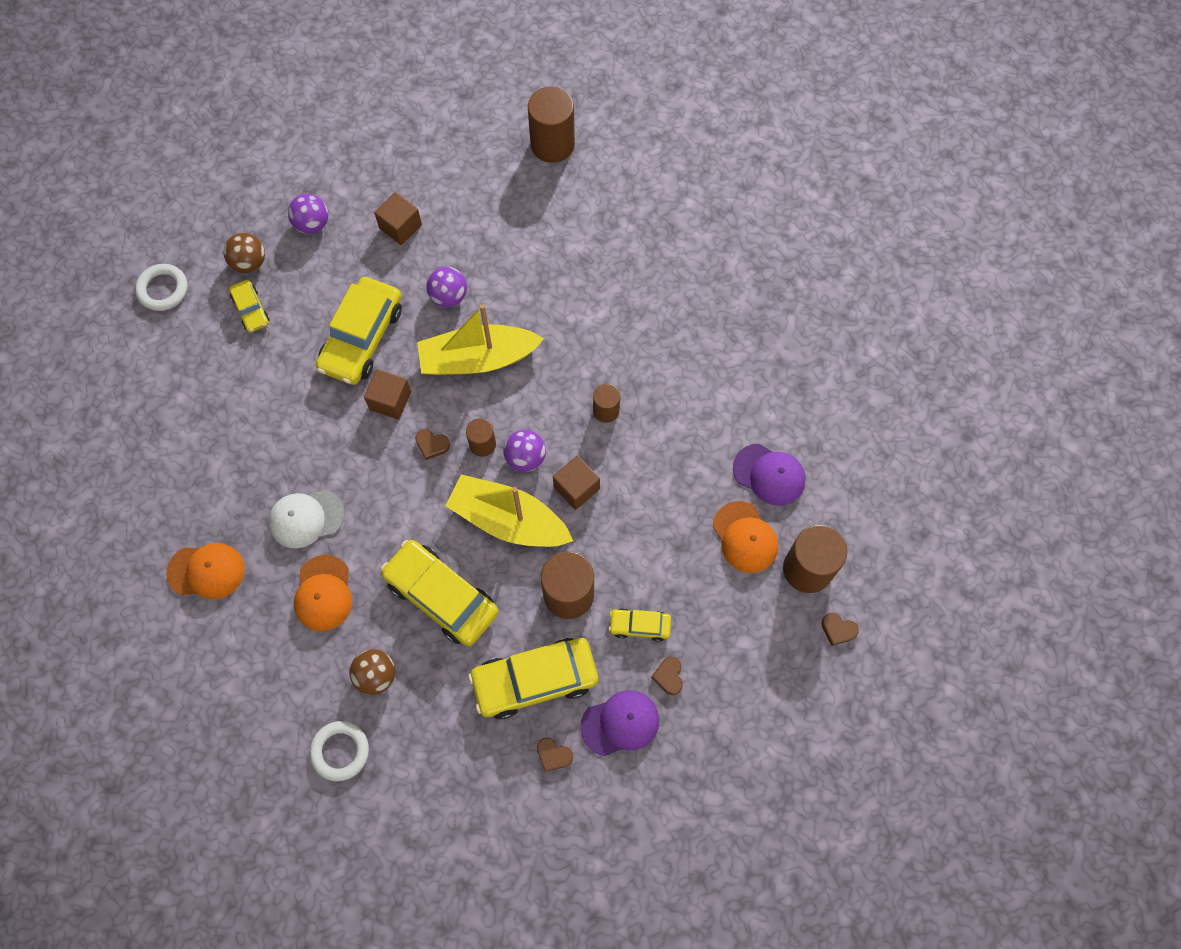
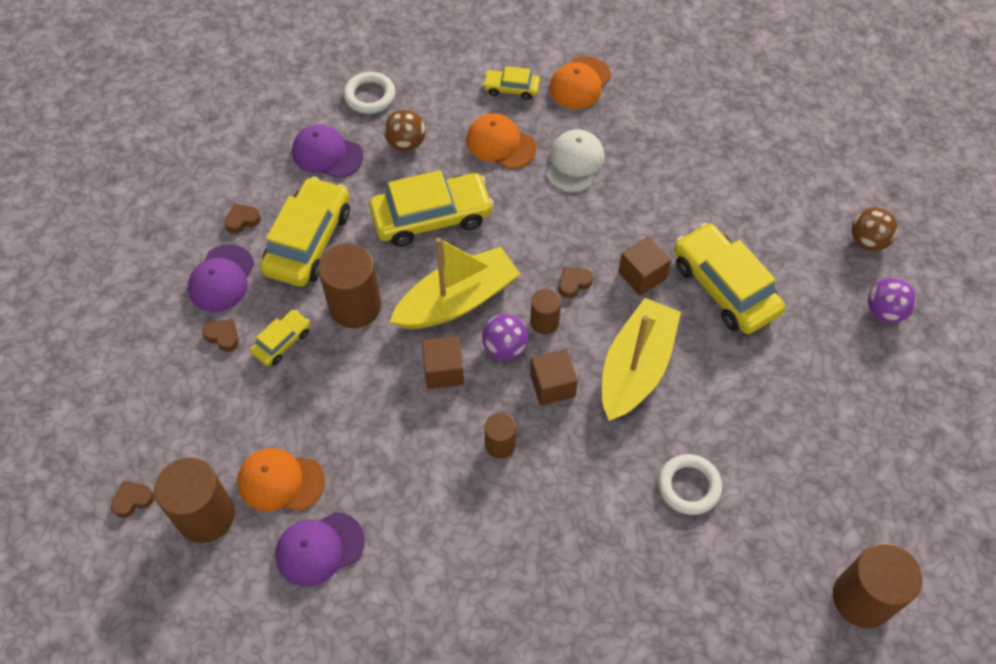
camera: 125 degrees right, 10 degrees down
(163, 289) = (877, 167): white ring -> white ring (689, 486)
(251, 310) = (813, 219): yellow car -> yellow car (511, 89)
(400, 227) = (835, 385): brown cube -> brown cube (552, 385)
(433, 738) = (327, 154): none -> purple cap
(449, 296) = (724, 382): purple ball -> none

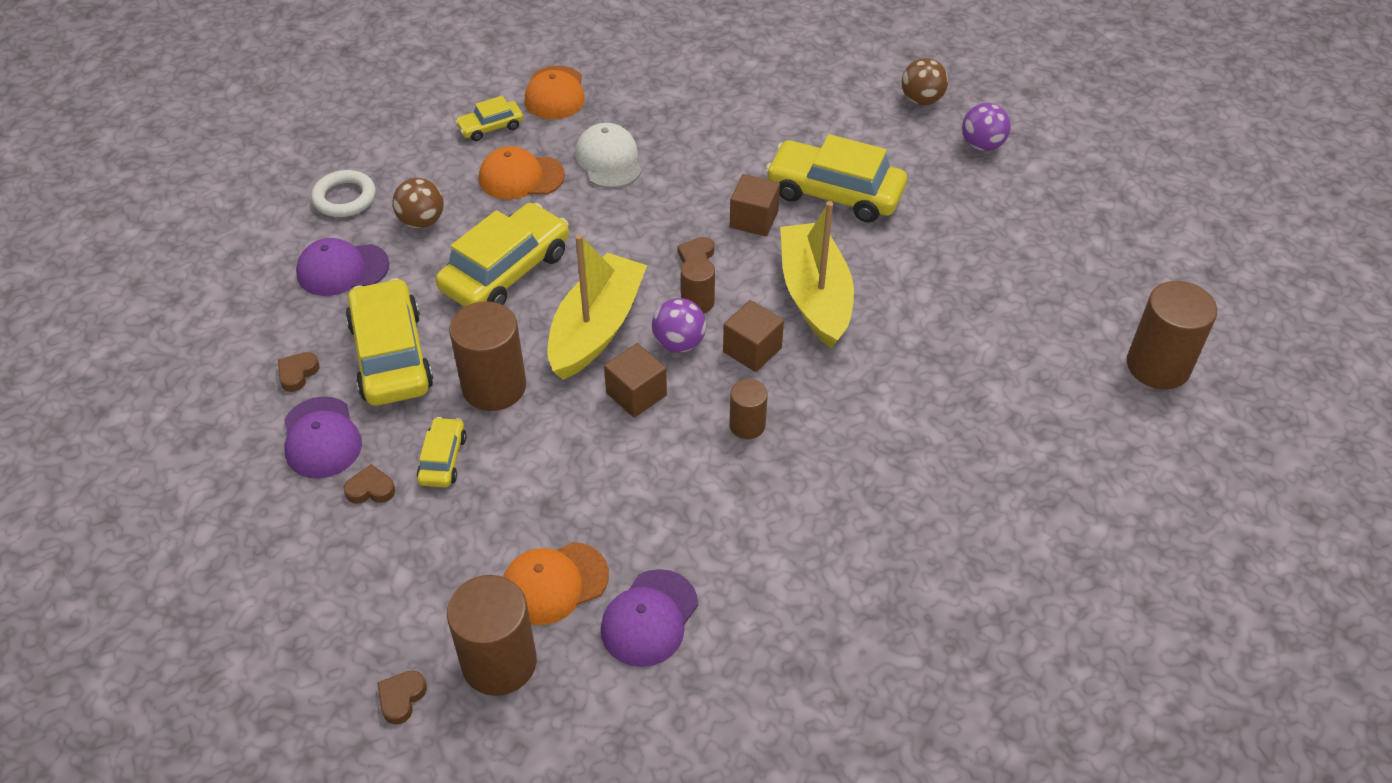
camera: 35 degrees left, 10 degrees down
(689, 486) = (945, 363): white ring -> none

